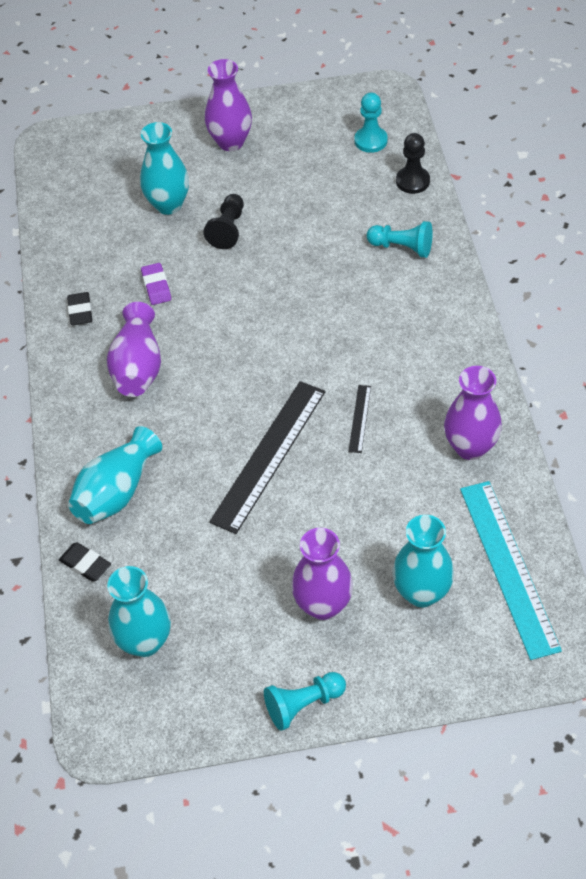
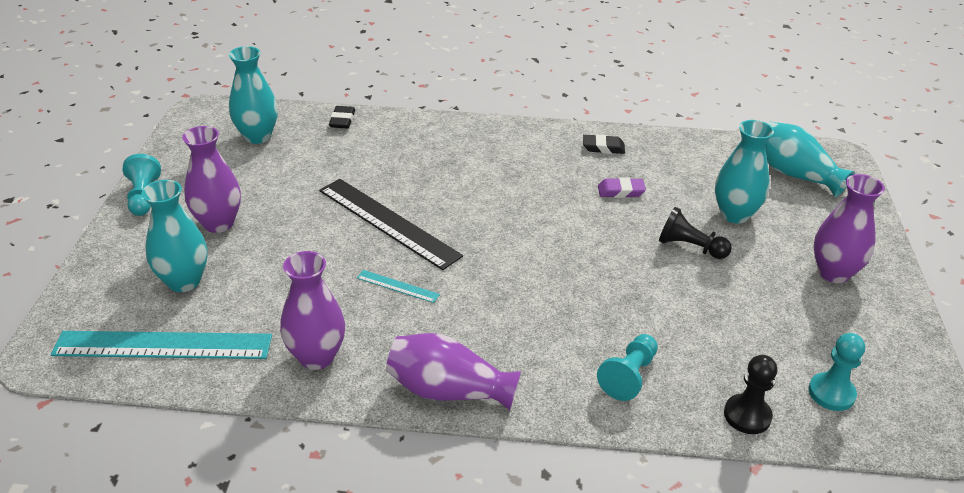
camera: 100 degrees right, 15 degrees down
(85, 564) = (342, 120): black eraser -> black eraser turned 45 degrees counterclockwise
(116, 492) = (399, 141): turquoise vase -> turquoise vase (794, 174)
(138, 367) = (525, 168): purple vase -> purple vase (448, 391)
(359, 418) = (397, 286): black ruler -> turquoise ruler

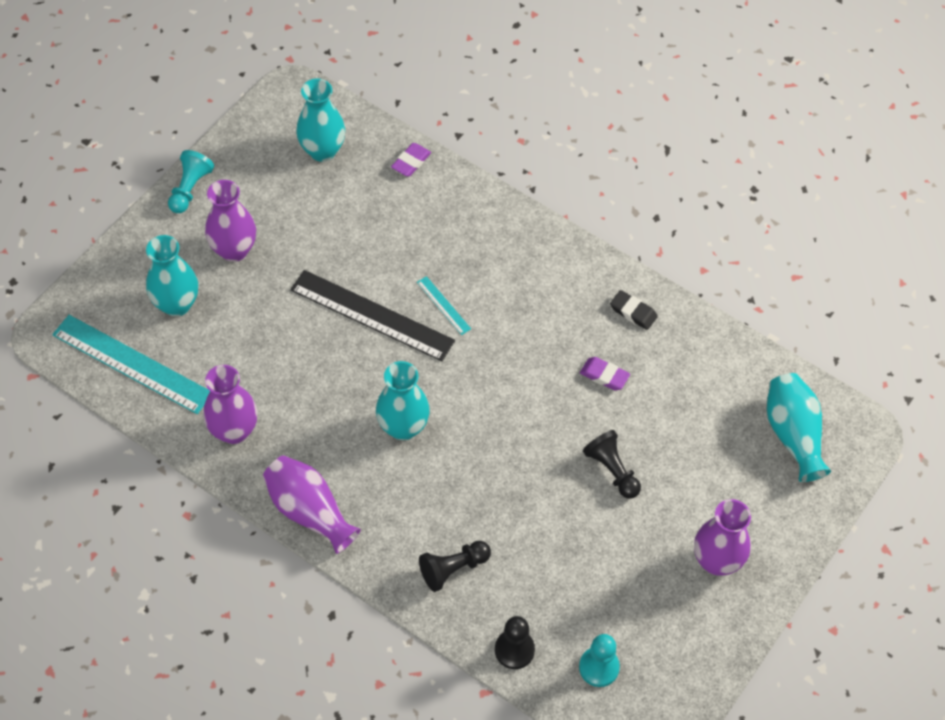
camera: 30 degrees right, 20 degrees up
(342, 120) = (411, 162): black eraser -> purple eraser
(388, 222) = (372, 315): black ruler -> black ruler turned 45 degrees counterclockwise
(397, 286) = (336, 390): turquoise ruler -> turquoise ruler (443, 305)
(629, 376) = (453, 569): turquoise pawn -> black pawn
(734, 214) = (687, 454): turquoise vase -> turquoise vase (403, 427)

